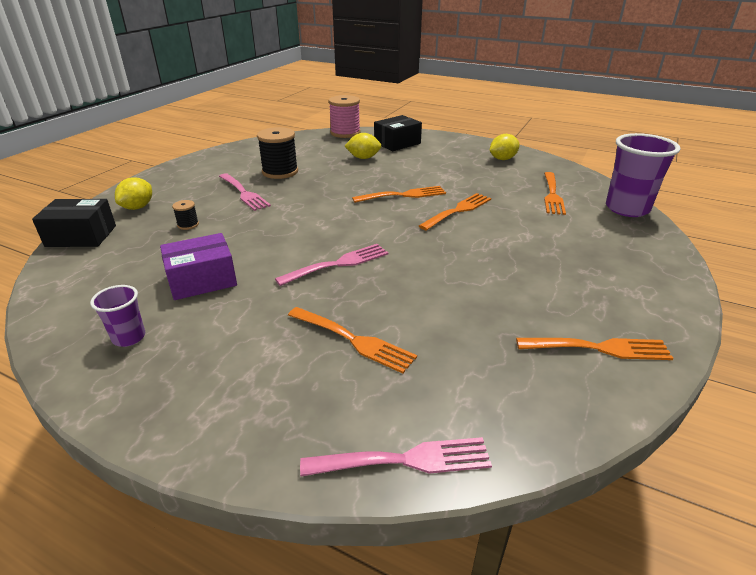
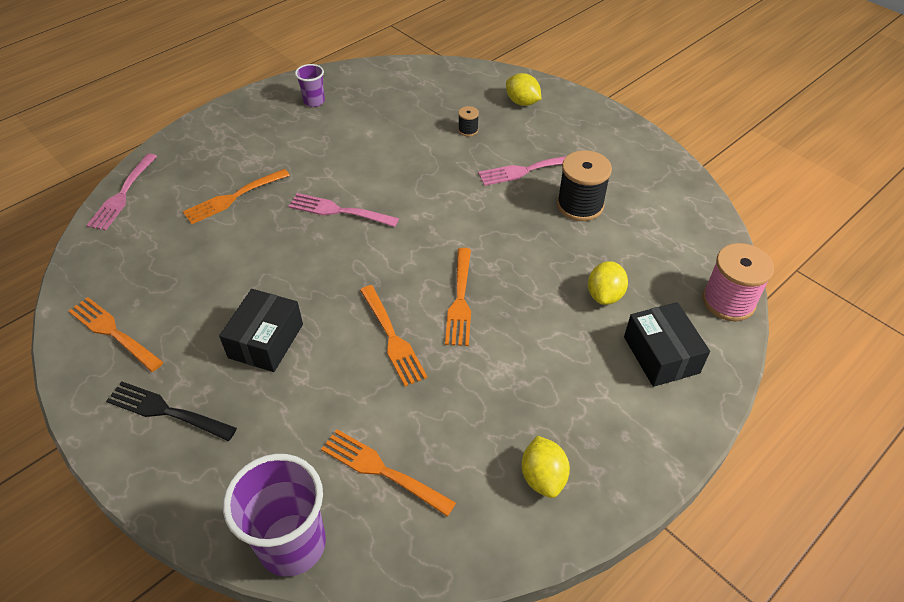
camera: 110 degrees right, 15 degrees up
(81, 236) = (477, 75): black box -> black box (266, 341)
(202, 280) = (364, 134): purple box -> none
(338, 264) = (339, 211): pink fork -> pink fork turned 120 degrees clockwise
(599, 348) = (113, 332): orange fork -> orange fork turned 105 degrees clockwise
(621, 282) = (166, 411): none -> black fork

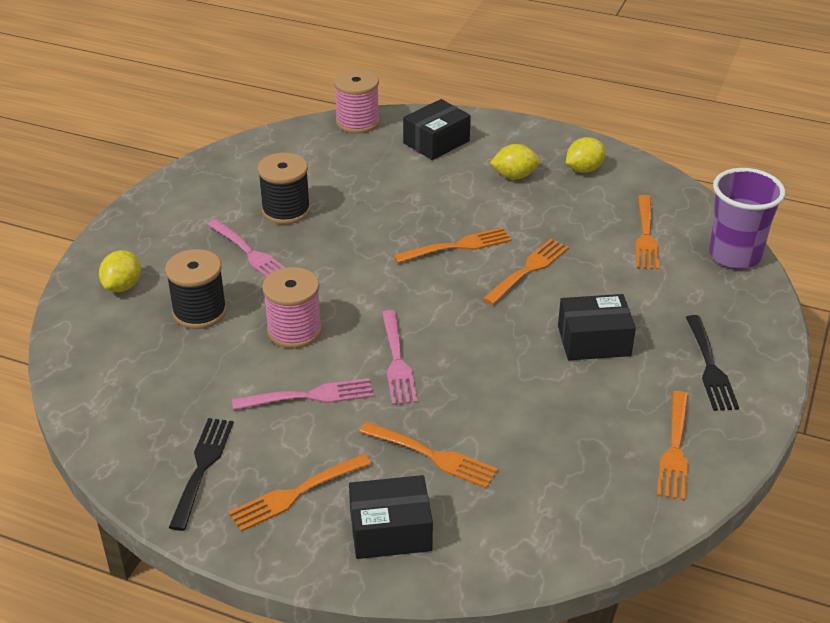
camera: 115 degrees left, 10 degrees down
(122, 194) = (497, 566): pink fork -> pink fork (309, 396)
(193, 160) = (390, 531): none -> black box
(259, 131) = (295, 494): none -> orange fork
(314, 101) = (202, 468): purple cup -> black fork
(413, 169) = (294, 330): none -> pink spool
(468, 130) = (199, 312): black spool -> black spool, size x2.11
(604, 295) = (394, 176): yellow lemon -> yellow lemon (514, 176)

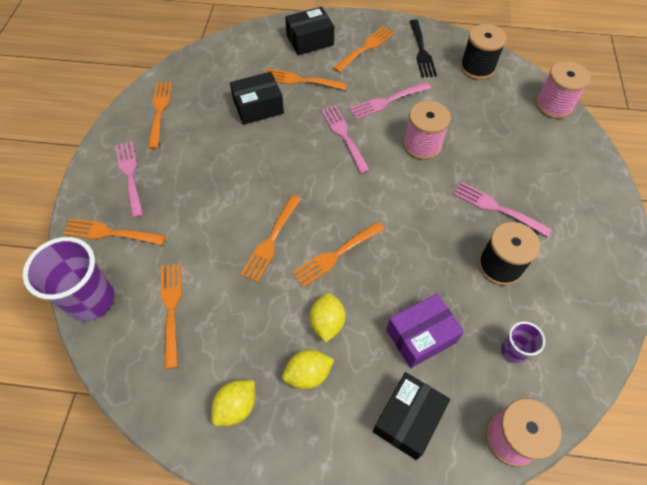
camera: 165 degrees right, 20 degrees up
(73, 345) = (553, 105): none -> pink spool
(123, 286) = (563, 156): yellow lemon -> yellow lemon (327, 323)
(199, 312) = (495, 146): black spool -> black spool (477, 68)
(319, 160) = (513, 351): none -> purple cup
(398, 180) = (421, 336): none -> purple box
(594, 341) = (213, 180): black box -> black box (258, 107)
(710, 367) = (130, 175): black fork -> pink fork
(725, 309) = (110, 233): none -> orange fork

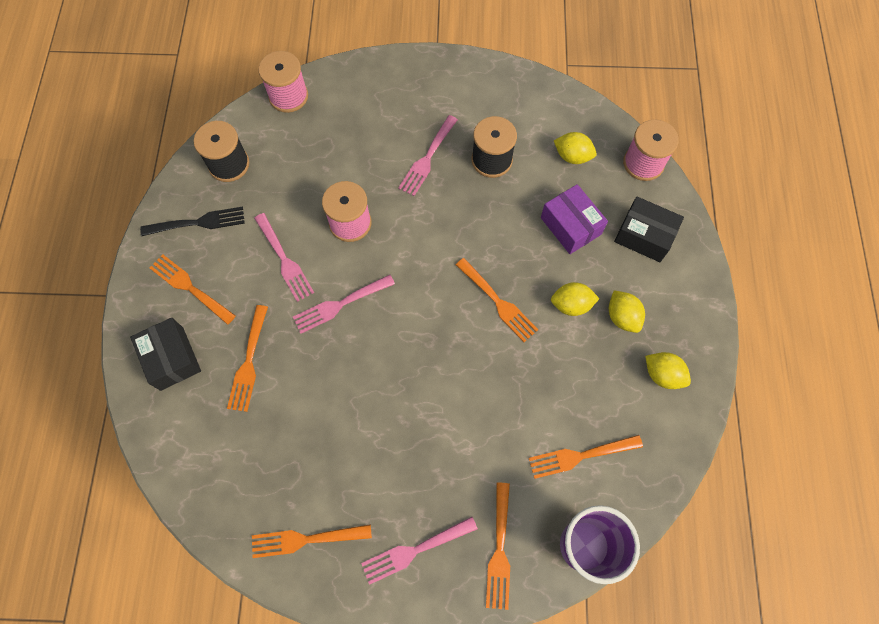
camera: 95 degrees left, 10 degrees up
(258, 107) = (296, 409): black box -> none
(271, 241) = (489, 367): orange fork -> none
(513, 351) = (572, 156): purple cup -> yellow lemon

